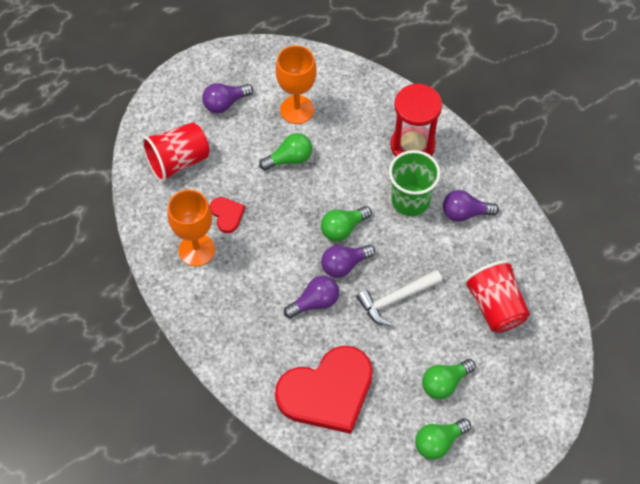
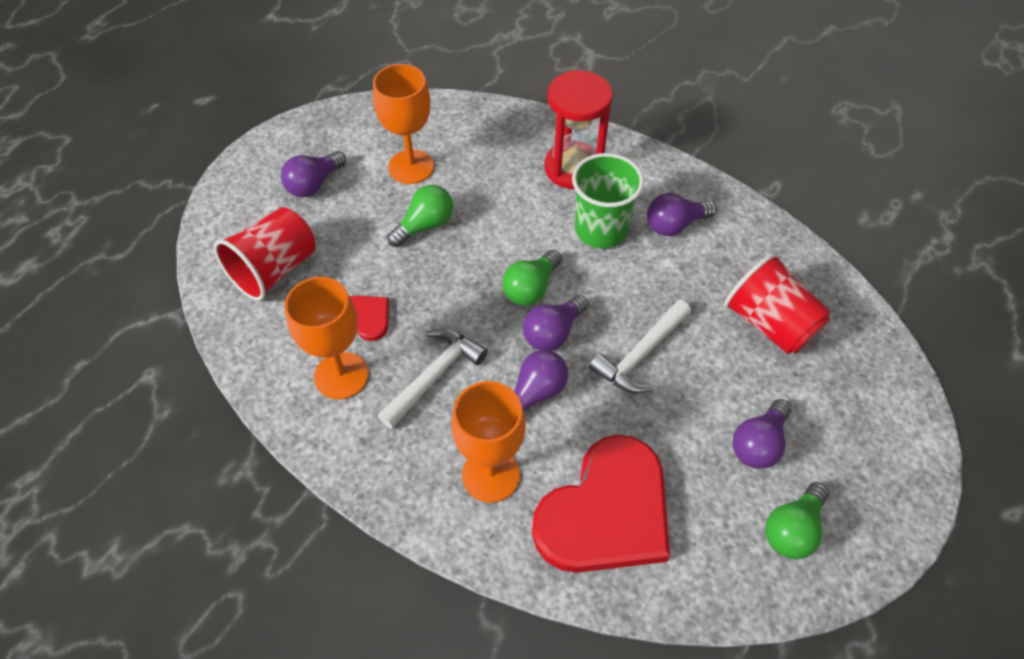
camera: 20 degrees left, 5 degrees down
(255, 269) = (434, 375): none -> white hammer
(266, 345) = (491, 475): none -> orange goblet
(445, 383) = (758, 444): green light bulb -> purple light bulb

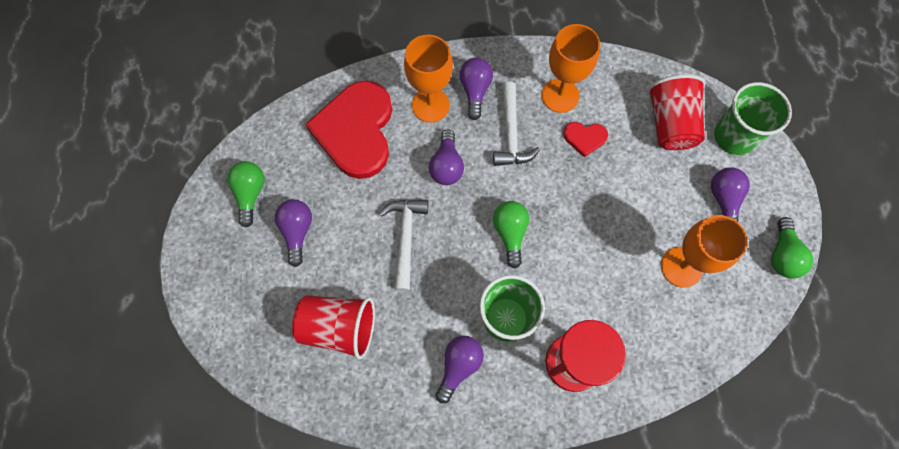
camera: 140 degrees right, 15 degrees up
(236, 220) = (734, 136): none -> green cup
(425, 225) = (620, 226): green light bulb -> green light bulb (782, 255)
(553, 333) = (469, 212): purple light bulb -> purple light bulb (475, 91)

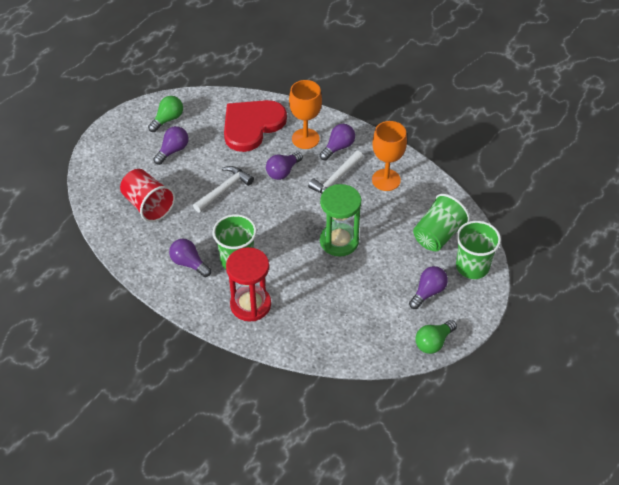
camera: 40 degrees right, 20 degrees down
(459, 366) = (189, 263): purple light bulb -> purple light bulb turned 120 degrees counterclockwise
(510, 233) = (283, 224): green light bulb -> none
(584, 138) = (377, 209): red heart -> none
(585, 208) = (339, 241): none -> green hourglass
(670, 124) = (438, 235): red cup -> green cup
(681, 267) = (363, 305): orange goblet -> none

